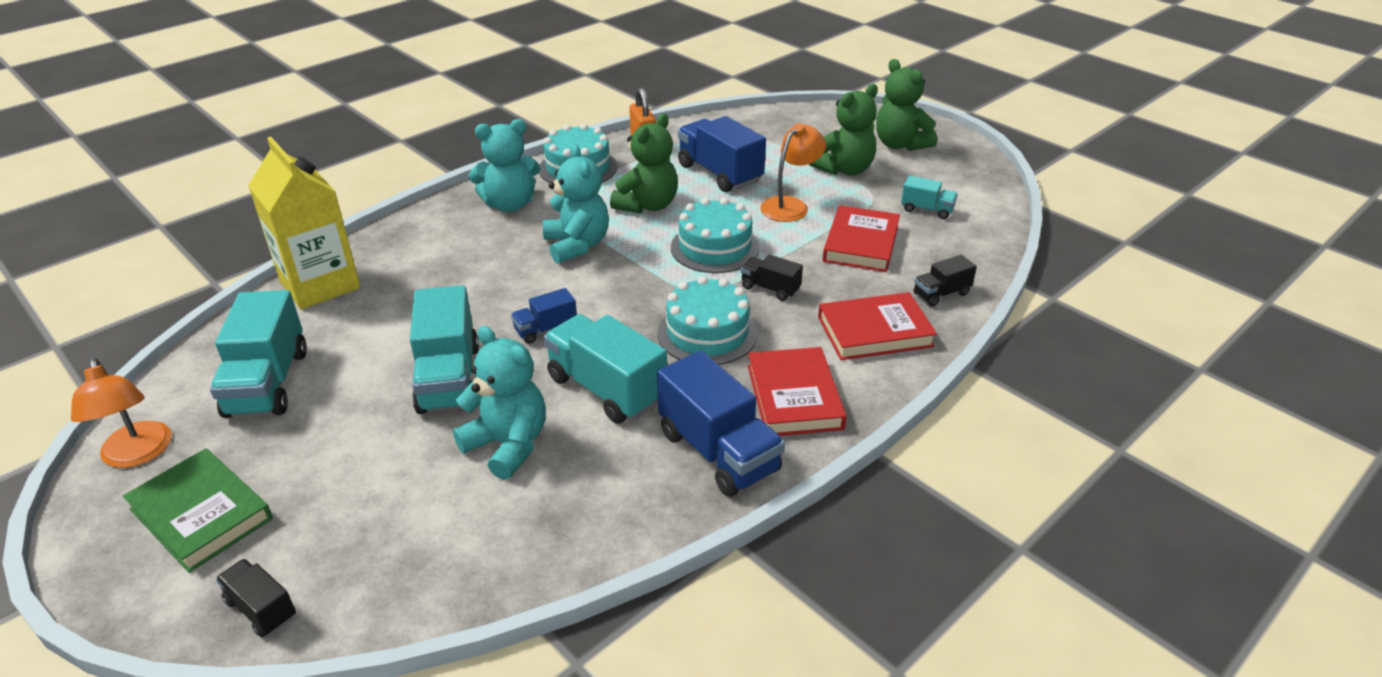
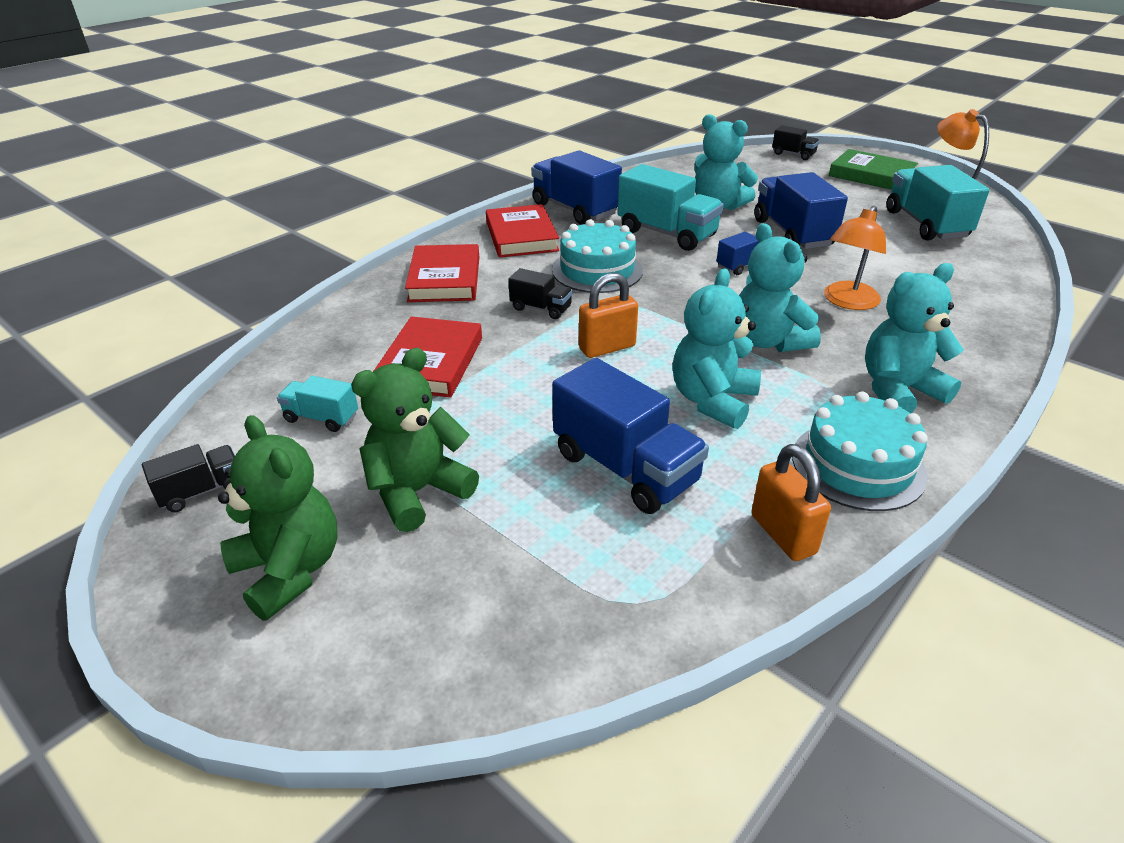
camera: 175 degrees right, 0 degrees up
(320, 285) = (993, 288): yellow carton -> none
(449, 378) = (792, 233): turquoise truck -> blue truck
(647, 205) = (712, 401): green teddy bear -> turquoise teddy bear
(715, 247) = (607, 348): turquoise cake -> orange padlock
(790, 205) = (514, 413): orange lamp -> orange lamp (847, 302)
(874, 332) = (444, 279): red book -> red book turned 75 degrees counterclockwise
(941, 294) = (364, 313): black truck -> black truck (201, 491)

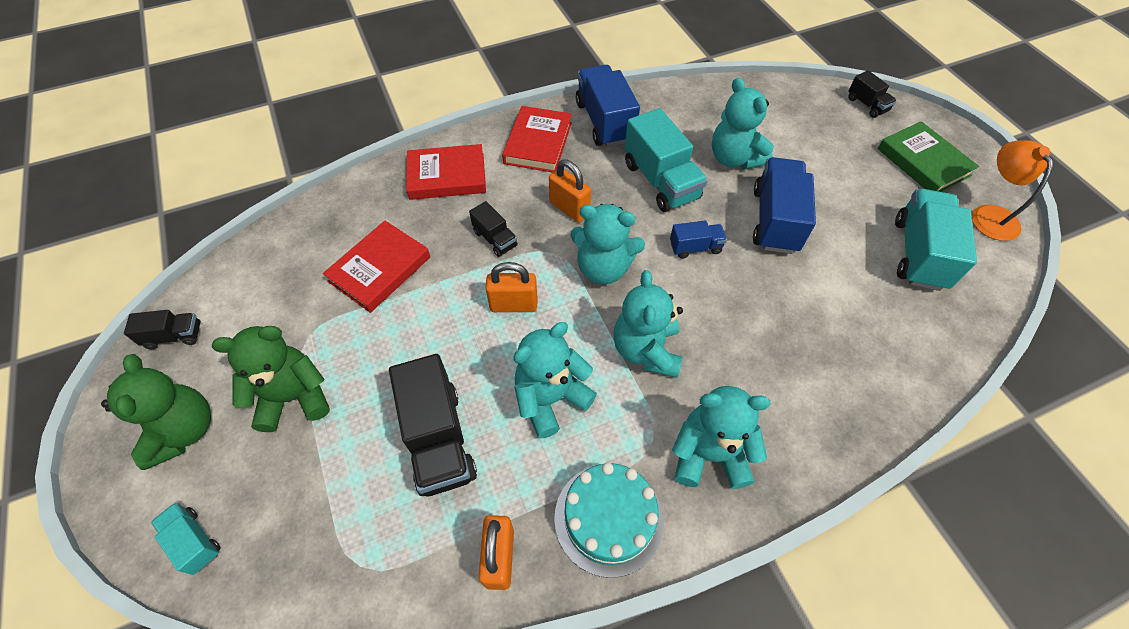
camera: 25 degrees right, 20 degrees up
(321, 418) = (278, 297): turquoise truck -> turquoise truck (194, 541)
(444, 279) = (447, 176): red book -> red book turned 60 degrees clockwise
(597, 270) = (569, 208): turquoise cake -> orange padlock
(625, 468) = (439, 439): blue truck -> black truck
(671, 300) = (603, 268): none -> turquoise teddy bear
(847, 302) = (752, 330): orange lamp -> none

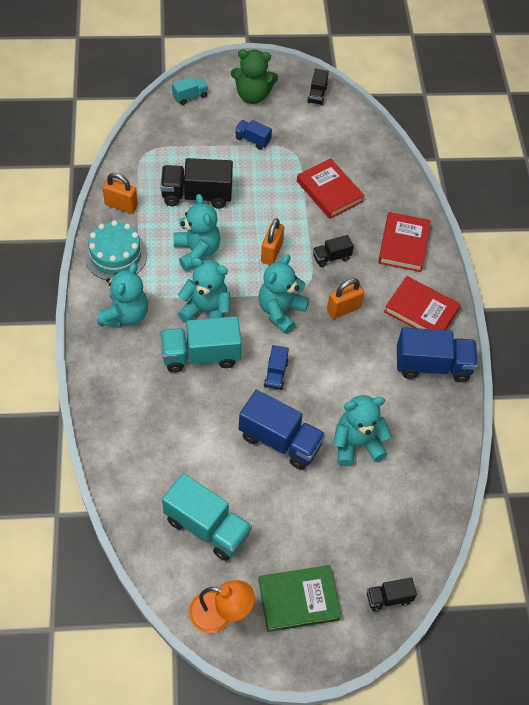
camera: 105 degrees right, 0 degrees up
(294, 397) = (252, 140): green teddy bear -> blue truck
(661, 181) = (350, 379): turquoise truck -> turquoise truck (201, 355)

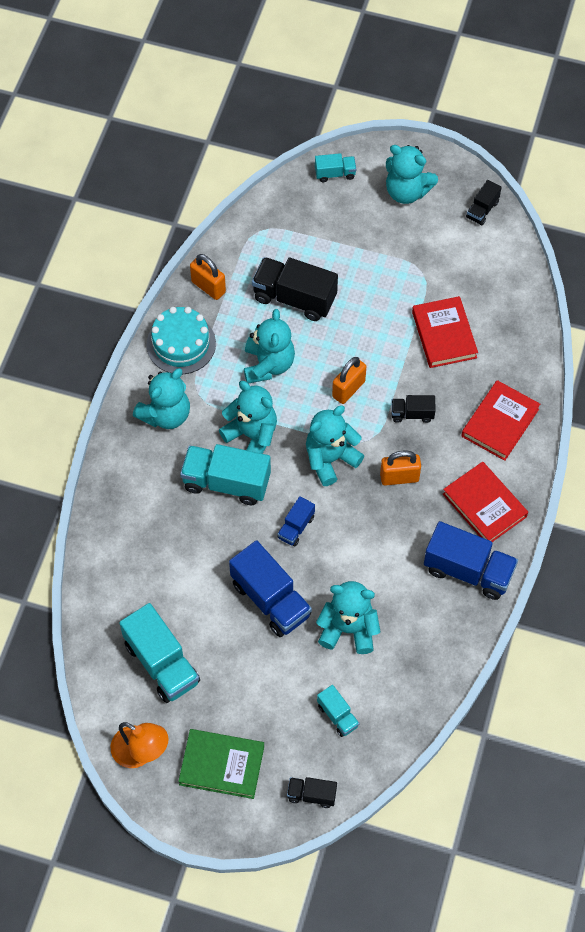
camera: 25 degrees right, 5 degrees up
(252, 96) = (407, 191): green teddy bear -> turquoise teddy bear
(252, 140) = (383, 247): blue truck -> none
(380, 520) = (337, 715): none -> turquoise truck

